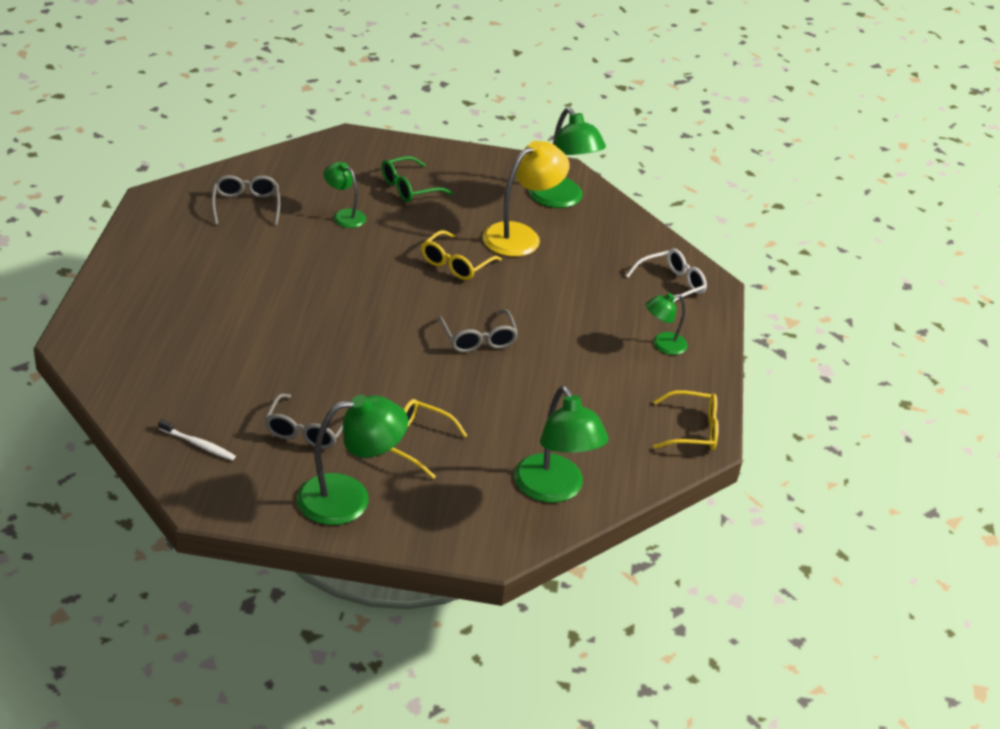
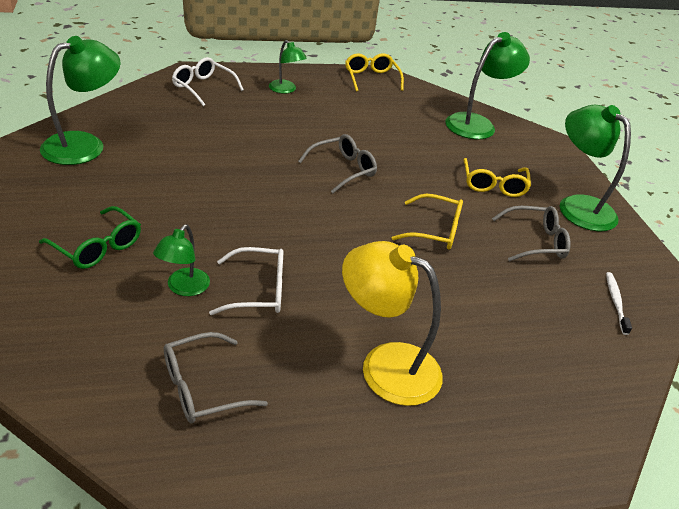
camera: 110 degrees left, 0 degrees up
(324, 247) = (259, 290): none -> white glasses
(455, 264) = (237, 195): yellow glasses -> yellow glasses (435, 231)
(520, 236) = (165, 162): yellow lamp -> yellow lamp (385, 365)

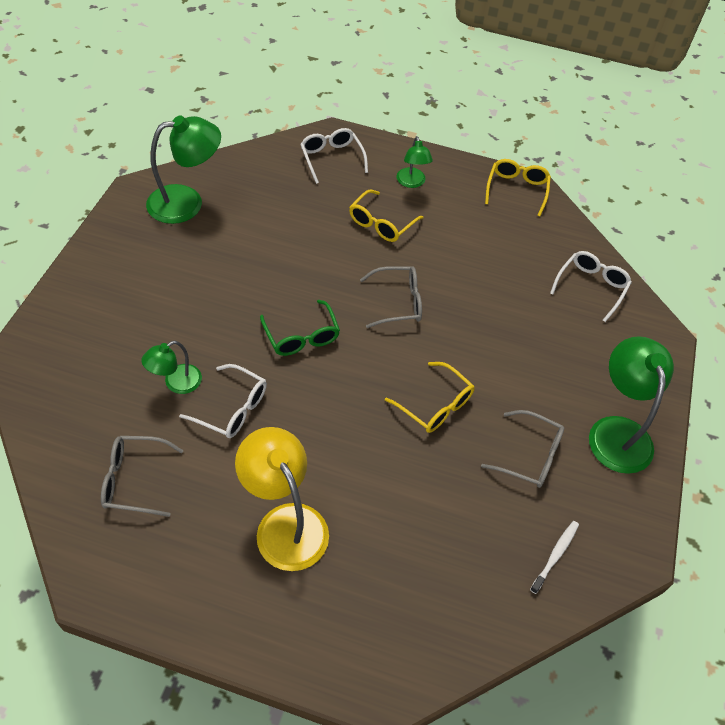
camera: 30 degrees right, 15 degrees up
(98, 247) = (136, 318): green glasses -> green glasses (301, 337)
(477, 124) = (591, 287): green lamp -> white glasses
(493, 185) = (542, 373): yellow glasses -> yellow glasses (381, 224)

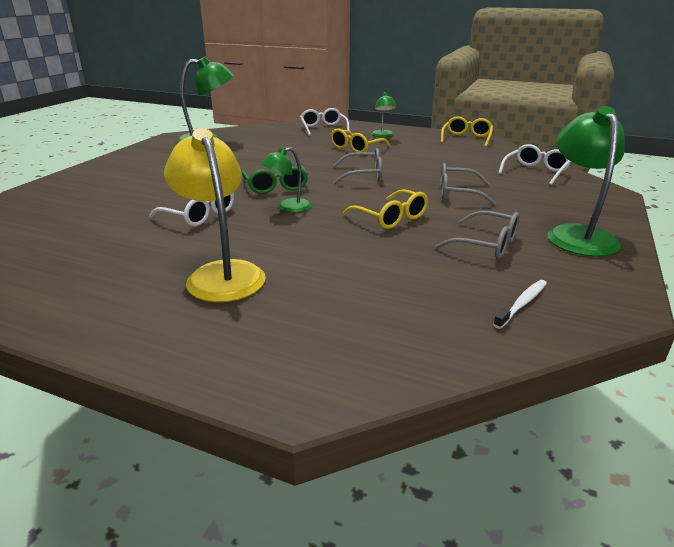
camera: 10 degrees right, 25 degrees down
(134, 480) = (86, 246): grey glasses -> grey glasses (457, 193)
(176, 383) = (156, 203): green lamp -> green lamp (288, 208)

